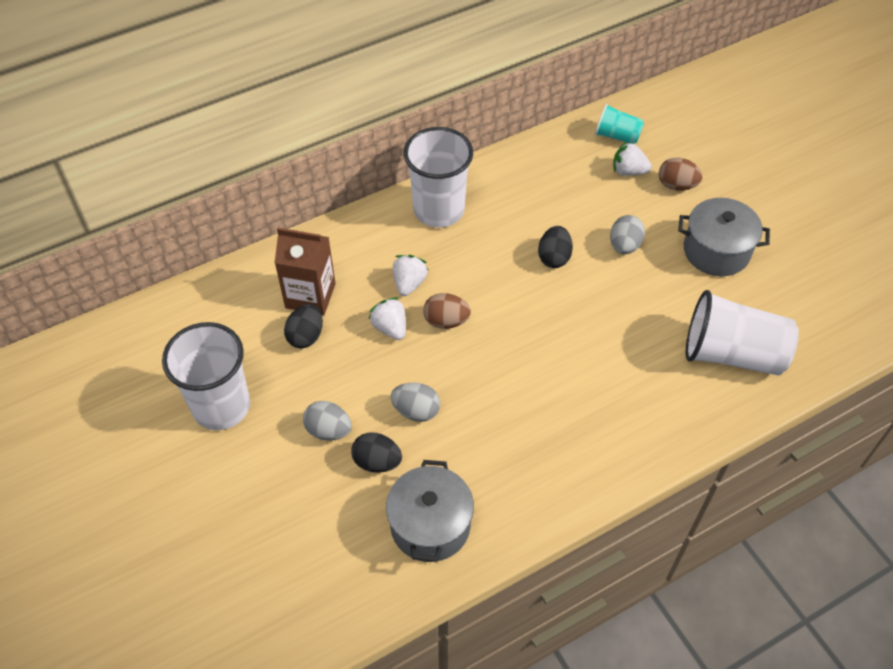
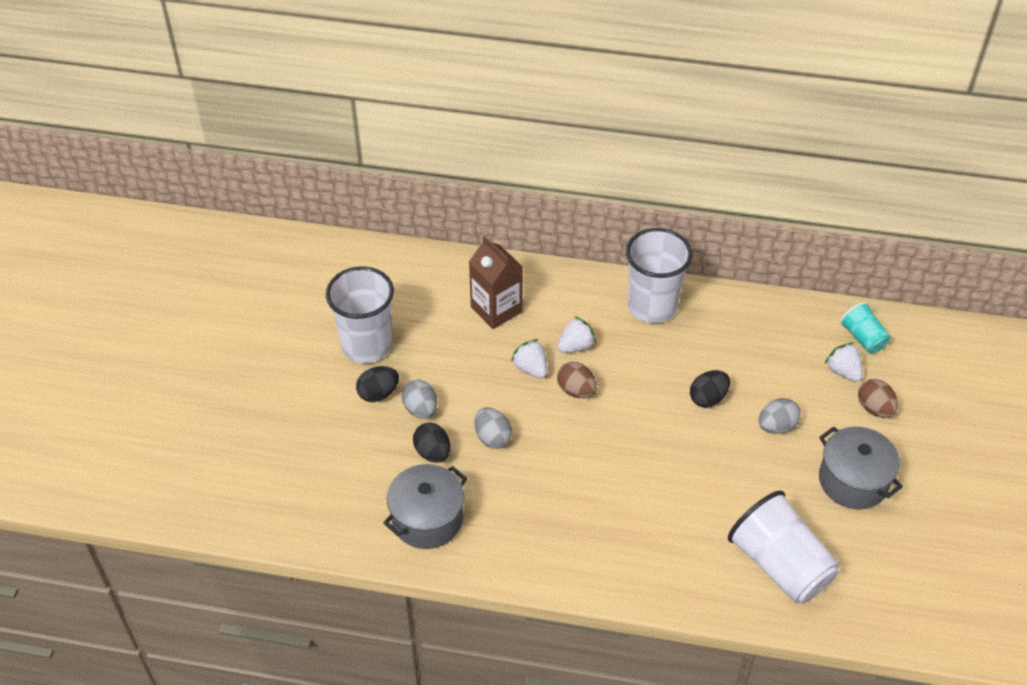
camera: 40 degrees right, 5 degrees down
(306, 336) = (466, 335): black egg -> black egg (378, 393)
(390, 328) = (531, 368): white strawberry -> white strawberry turned 45 degrees counterclockwise

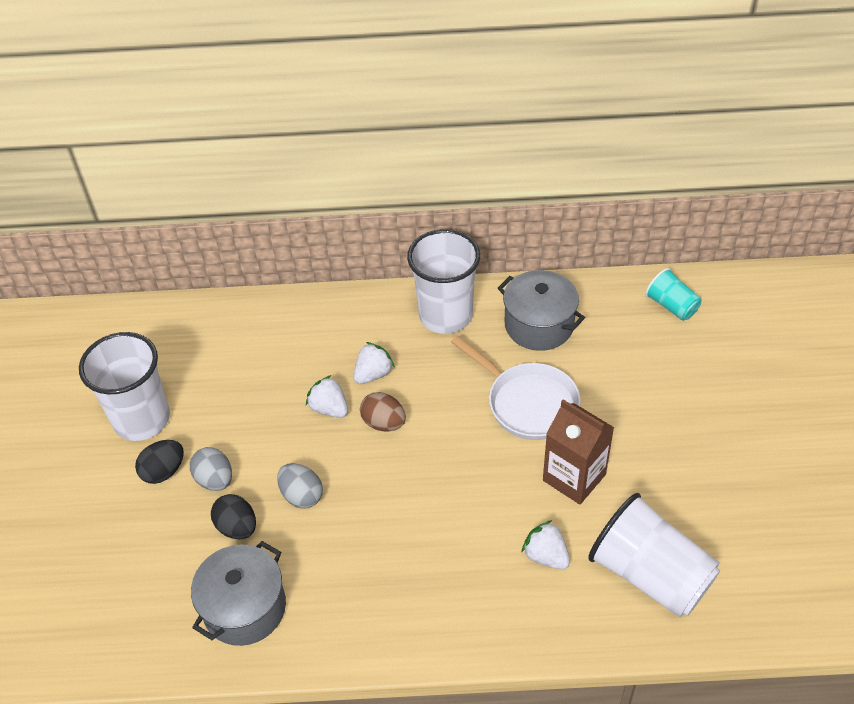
camera: 10 degrees left, 0 degrees up
(496, 309) = (279, 351): brown carton -> brown carton (574, 477)
(708, 398) = (527, 403): black egg -> white pan
(776, 426) = (607, 418): grey egg -> none
(843, 371) = (661, 345): white strawberry -> white strawberry (546, 556)
(853, 481) = (702, 462): grey pot -> grey pot (539, 325)
(874, 408) = (703, 378): brown egg -> none

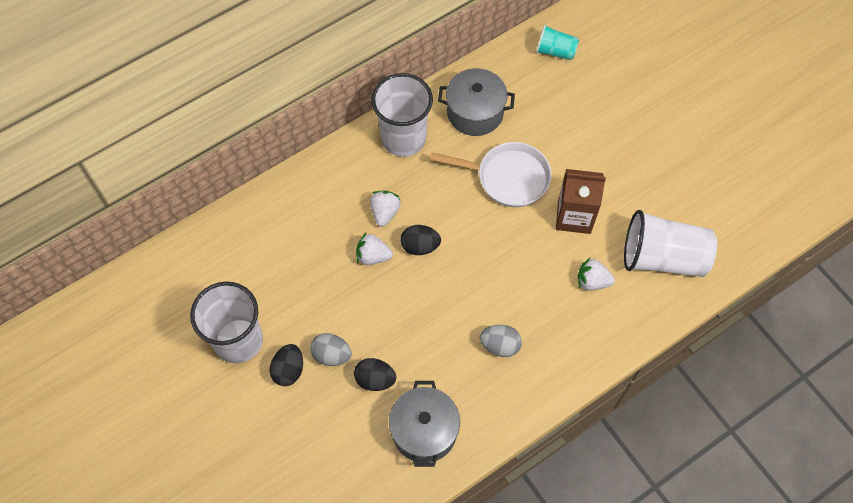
camera: 35 degrees left, 15 degrees up
(302, 495) = (403, 331): grey egg -> grey egg (500, 345)
(384, 423) = (420, 246): brown egg -> black egg

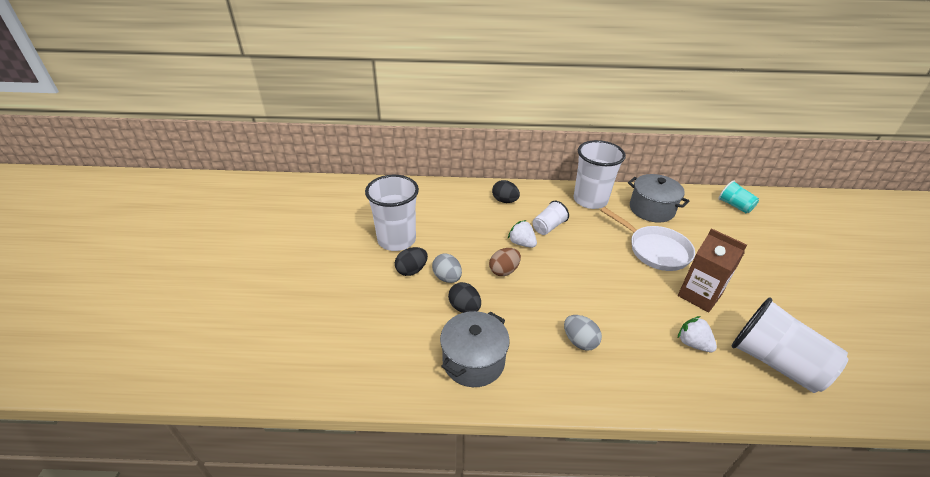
camera: 35 degrees right, 25 degrees down
(380, 307) = (504, 271): none -> brown egg
(385, 212) = (548, 227): white strawberry -> white cup
(420, 246) = (560, 254): black egg -> black egg (505, 201)

